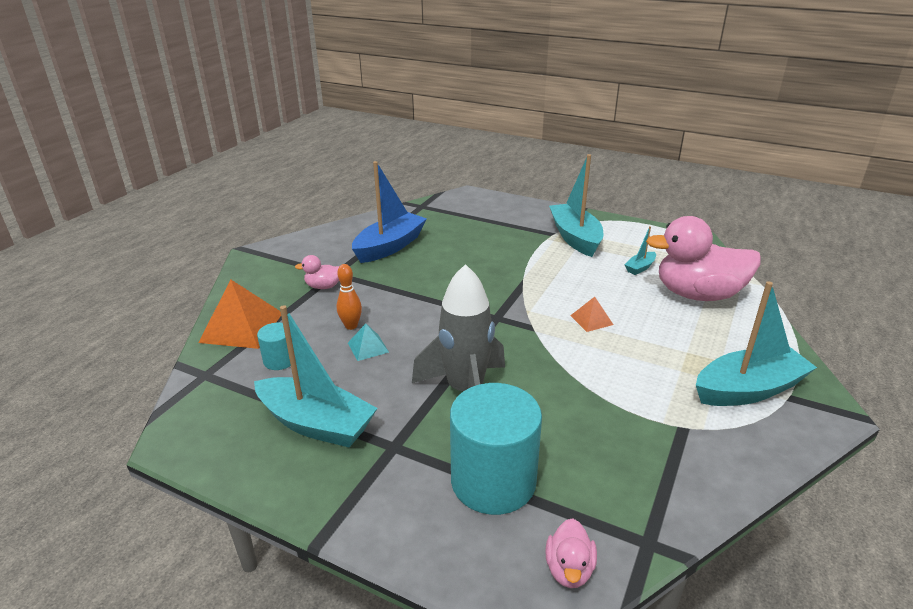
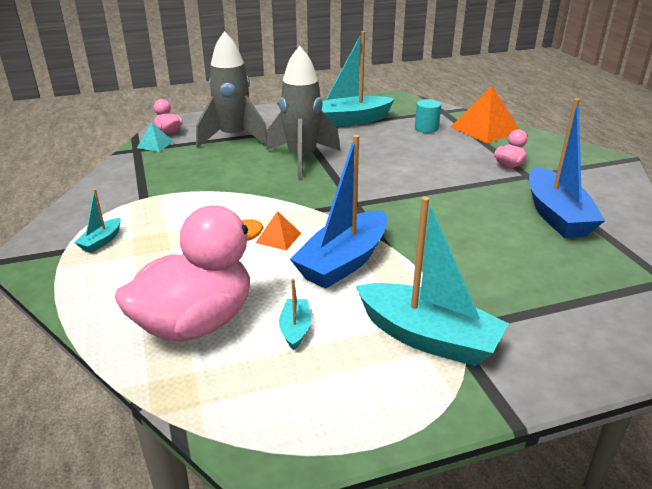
camera: 135 degrees right, 0 degrees up
(351, 326) = (432, 155): orange bowling pin -> none
(368, 347) = (397, 151): turquoise pyramid -> turquoise pyramid (155, 144)
(493, 481) = (234, 138): turquoise cylinder -> grey rocket
(567, 284) = (343, 262): none -> blue boat
(748, 389) = (101, 241): turquoise boat -> turquoise boat, size x0.45

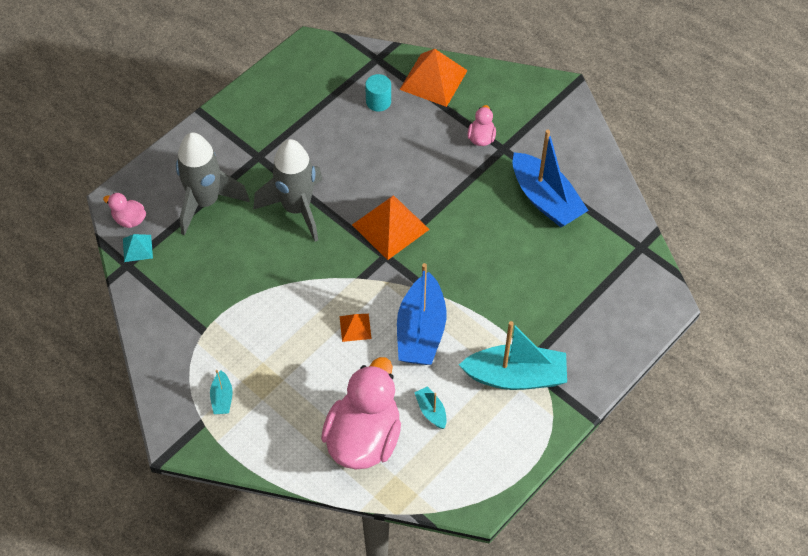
camera: 30 degrees left, 25 degrees up
(351, 120) = (297, 118): turquoise boat -> none
(376, 189) = (390, 227): none -> orange pyramid

